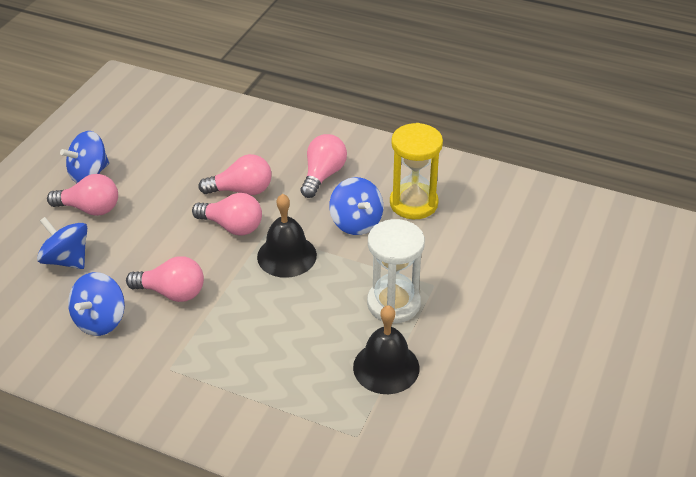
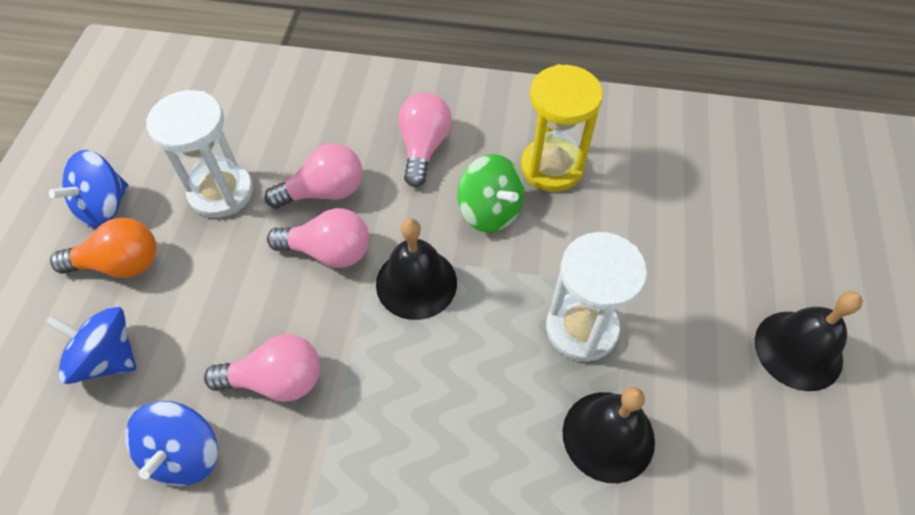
camera: 15 degrees left, 15 degrees up
(90, 208) = (120, 264): pink light bulb -> orange light bulb
(170, 178) = (221, 192): none -> white hourglass
(356, 222) = (490, 211): blue spinning top -> green spinning top
(549, 346) = (798, 350): none -> black bell

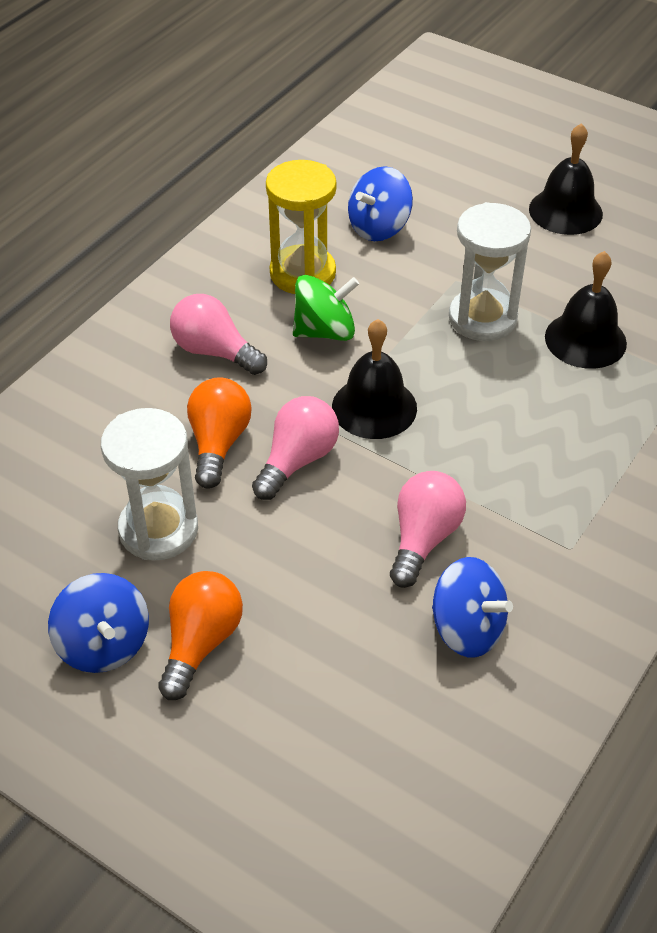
camera: 65 degrees left, 10 degrees down
(107, 358) = (321, 675): blue spinning top -> blue spinning top (379, 227)
(324, 192) = (218, 443): pink light bulb -> orange light bulb

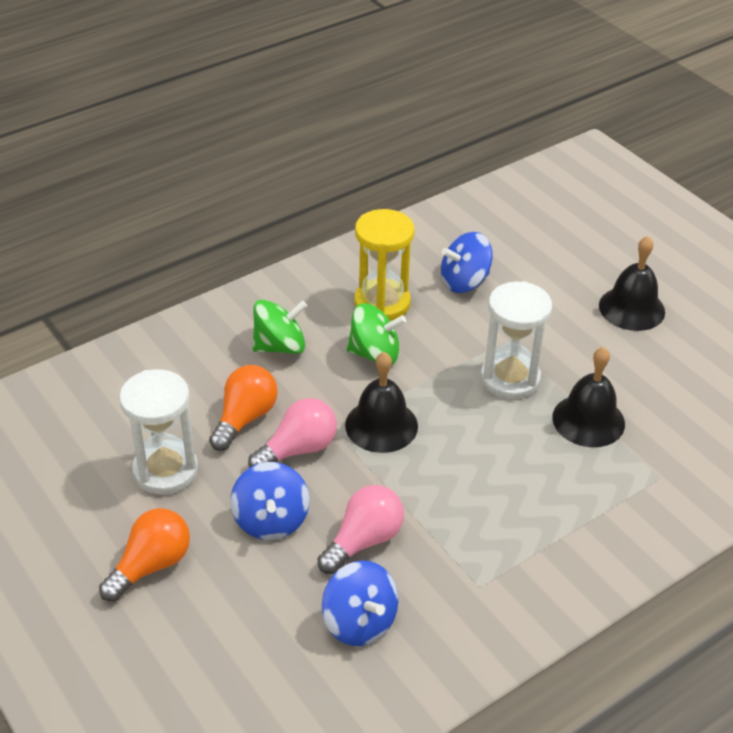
camera: 20 degrees right, 5 degrees down
(104, 644) = (81, 543): blue spinning top -> blue spinning top (271, 520)
(214, 351) = (280, 346): pink light bulb -> green spinning top

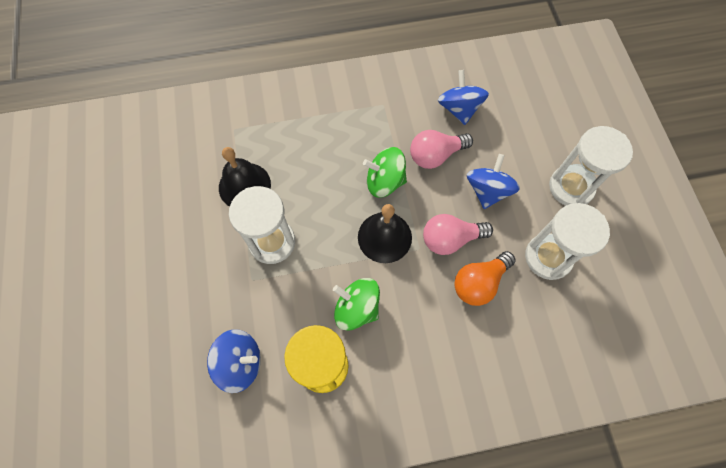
camera: 155 degrees left, 25 degrees up
(151, 565) = (571, 187): orange light bulb -> white hourglass
(280, 346) = (428, 349): green spinning top -> green spinning top (384, 181)
(631, 308) = (133, 273): black bell -> none

